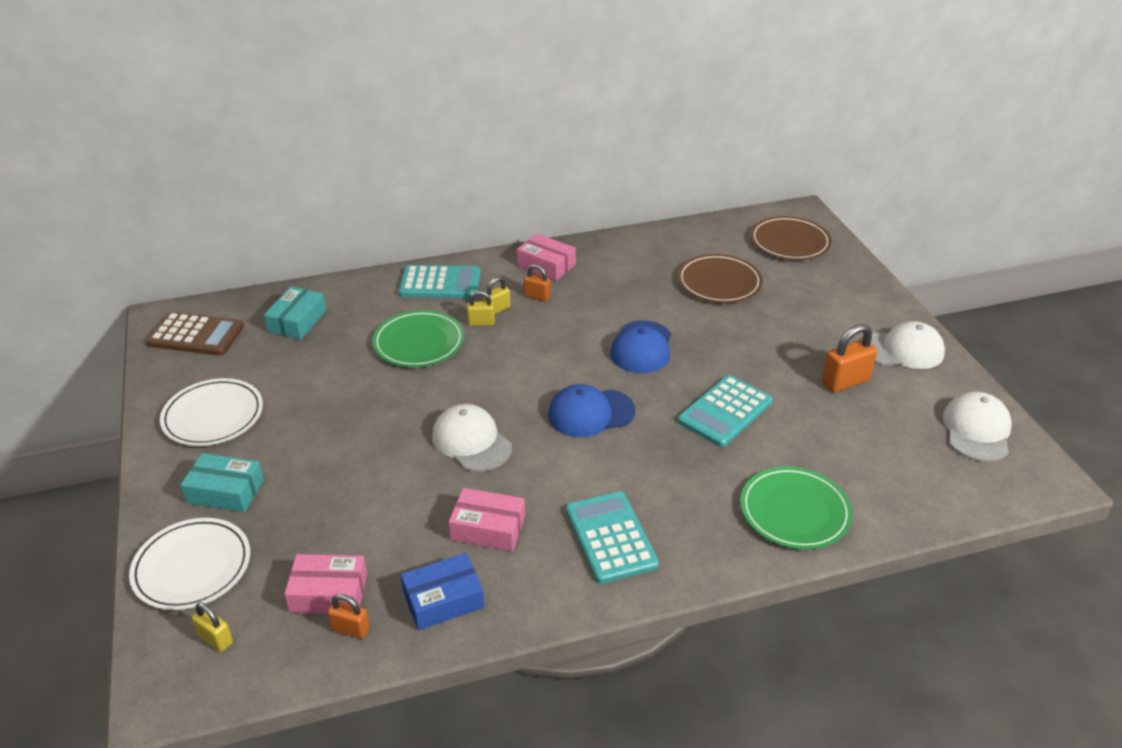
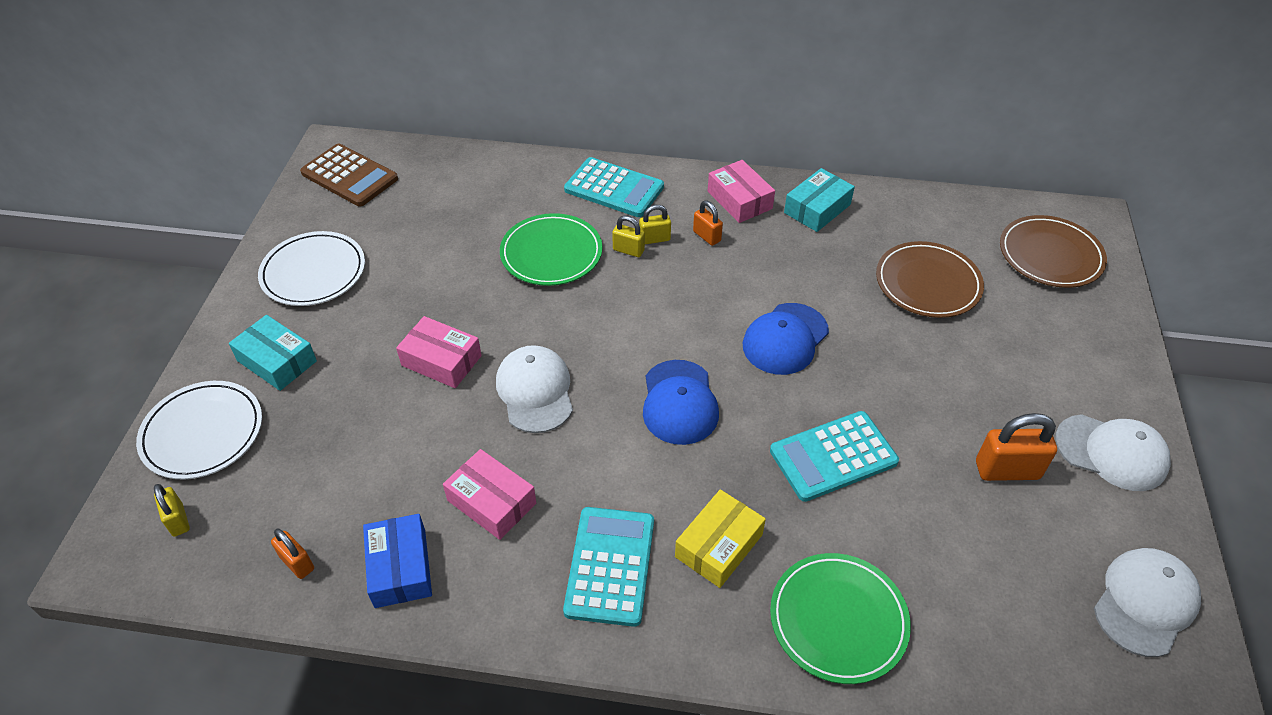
camera: 25 degrees right, 10 degrees up
(297, 321) = (449, 190): turquoise box -> turquoise box (817, 209)
(329, 593) = (301, 513): pink box -> pink box (441, 360)
(443, 600) = (400, 568): blue box -> blue box turned 75 degrees clockwise
(590, 413) = (679, 402): blue cap -> blue cap turned 105 degrees counterclockwise
(682, 495) = (719, 545): none -> yellow box

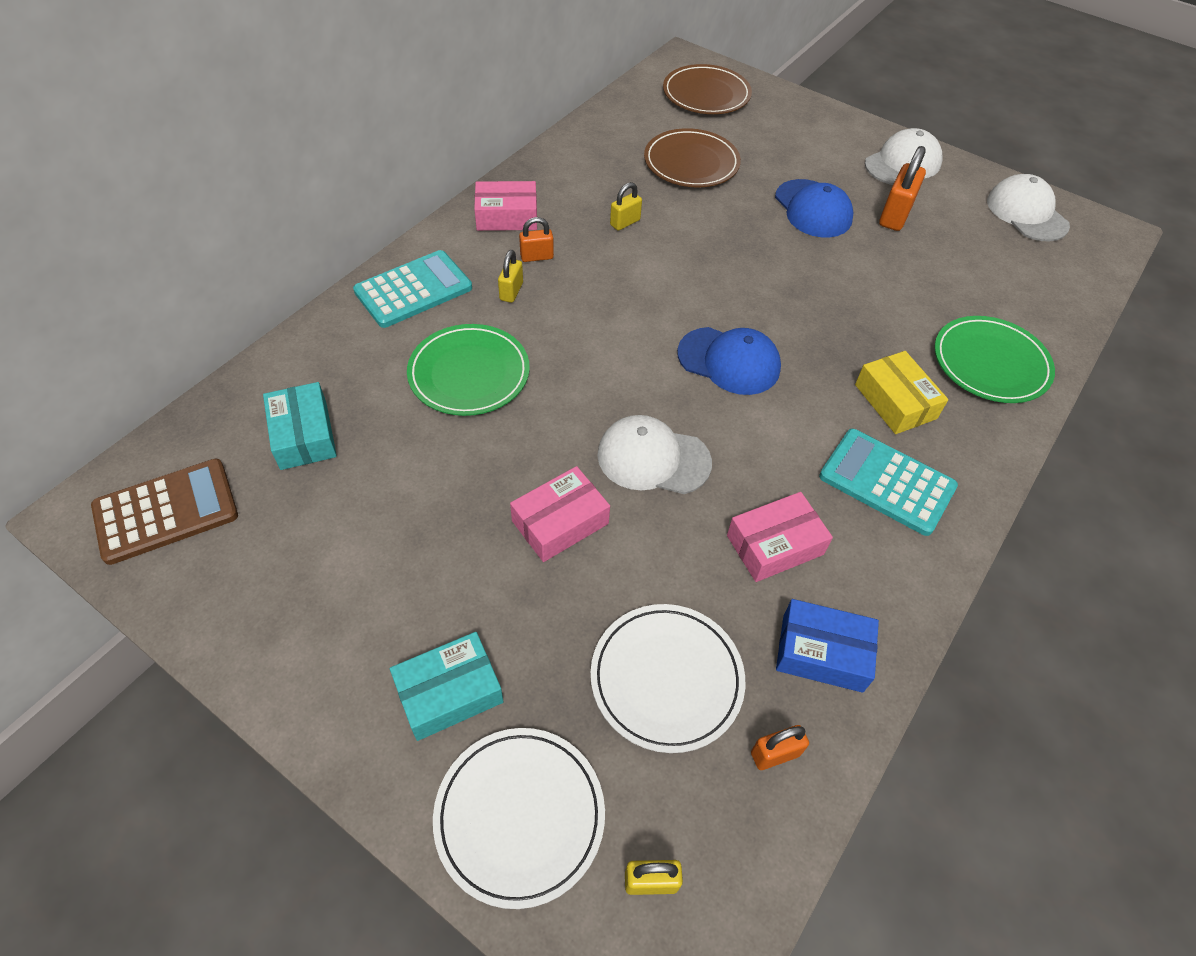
camera: 65 degrees left, 5 degrees up
(313, 272) = (319, 606): white plate -> white plate (666, 678)
(628, 250) = (512, 316): yellow padlock -> yellow padlock (625, 222)
(785, 339) = (698, 265): blue cap -> blue cap (813, 209)
(817, 209) = (558, 178): turquoise box -> turquoise box (304, 435)
(833, 457) = (838, 295): turquoise calculator -> none

